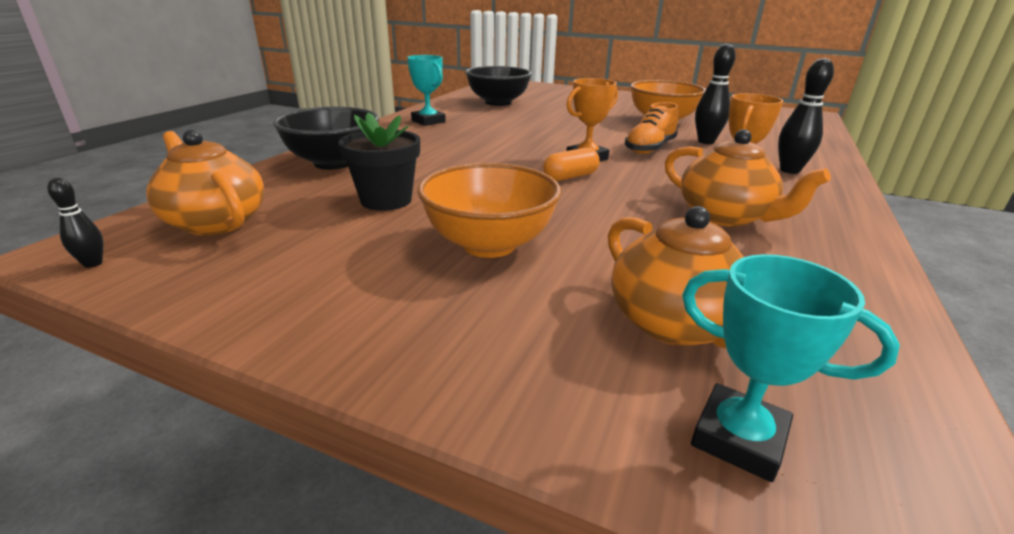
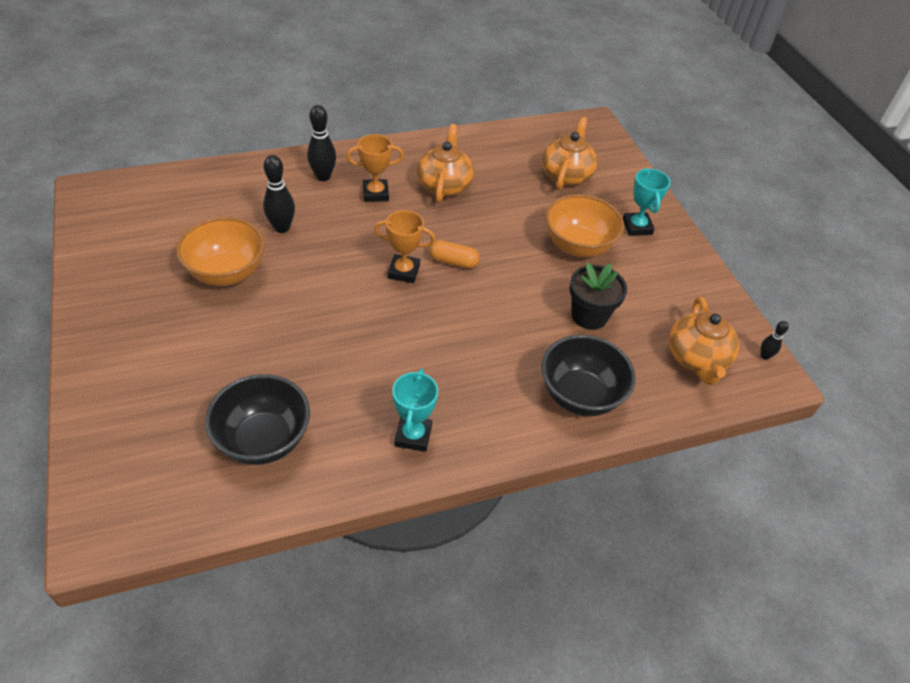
camera: 135 degrees left, 20 degrees up
(649, 149) = (339, 250): orange shoe -> none
(738, 438) = (603, 153): turquoise trophy -> turquoise trophy (637, 227)

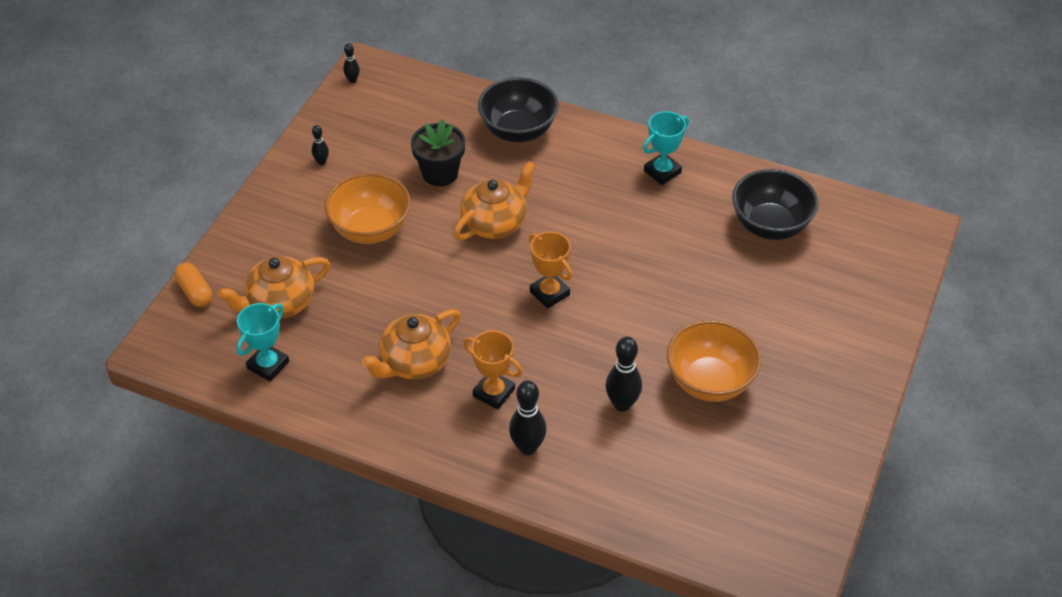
camera: 135 degrees left, 0 degrees up
(453, 262) = (496, 277): orange capsule -> orange capsule (195, 292)
(637, 227) = (294, 216): turquoise trophy -> turquoise trophy (268, 365)
(678, 273) = (321, 162): none -> black bowling pin
(696, 359) = (403, 105): orange teapot -> orange teapot (495, 223)

